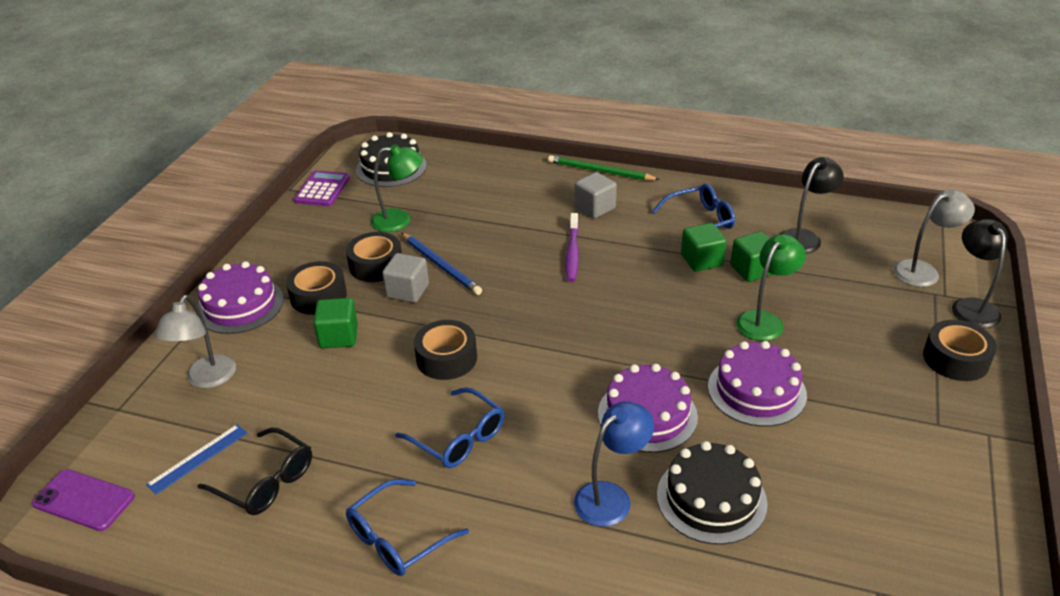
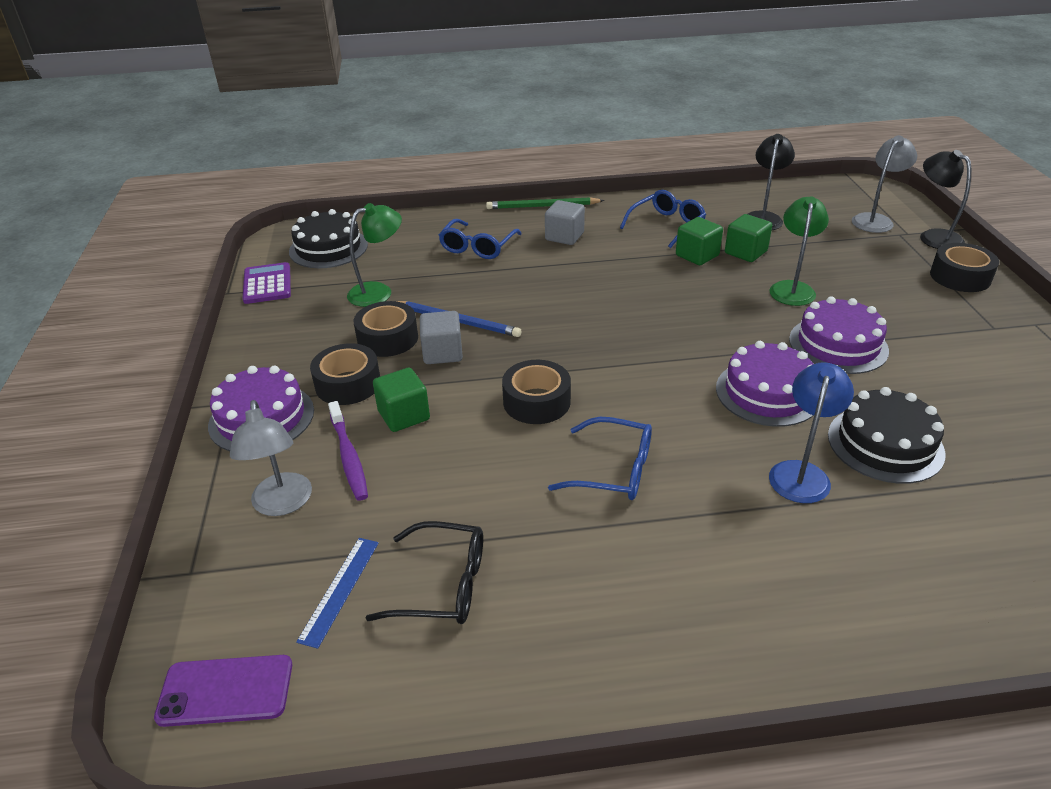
camera: 25 degrees left, 0 degrees up
(398, 538) = (636, 587): blue glasses -> blue glasses (477, 247)
(572, 253) = (577, 278): purple toothbrush -> purple toothbrush (349, 457)

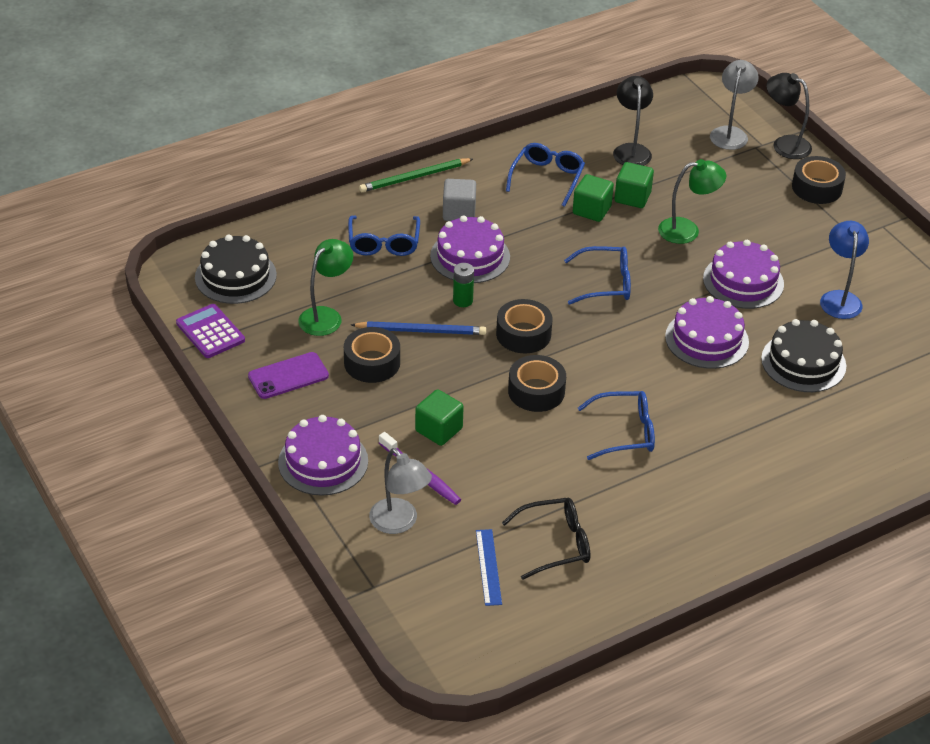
camera: 25 degrees left, 5 degrees up
(225, 691) = (462, 644): purple phone -> purple phone (288, 376)
(348, 384) = (371, 414): black tape -> black tape (523, 334)
(442, 353) = (430, 365): grey cube -> none
(517, 304) = (463, 301): none -> green battery
(550, 271) = (470, 256): none -> purple cake
(676, 317) = (606, 283): none -> blue glasses
(792, 288) = (687, 230): green lamp -> green lamp turned 90 degrees clockwise
(801, 473) = (754, 400): blue lamp -> blue lamp (839, 298)

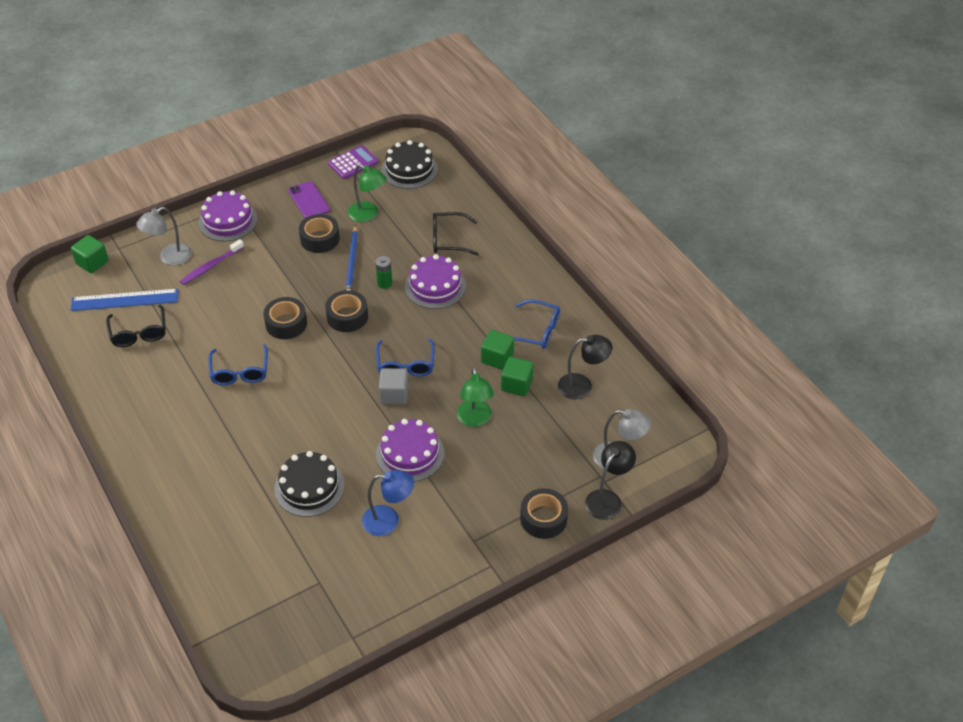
camera: 90 degrees right, 5 degrees up
(384, 243) = (448, 240): blue glasses -> black glasses
(414, 177) = (529, 253): green pencil -> none
(439, 430) = (252, 274): green cube -> green cube (92, 262)
(459, 212) = (487, 279): grey cube -> grey cube (394, 395)
(488, 567) = (124, 300): blue ruler -> blue ruler, size x1.65
(707, 339) = (339, 425): purple cake -> none

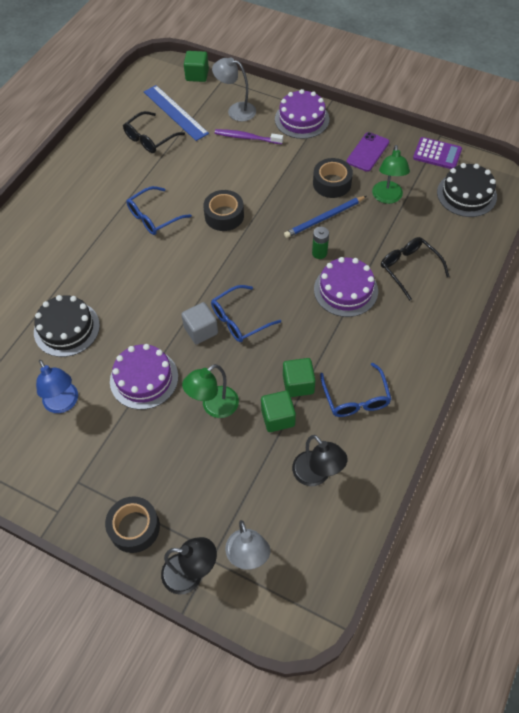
camera: 60 degrees right, 10 degrees up
(347, 316) = (262, 250): black tape -> none

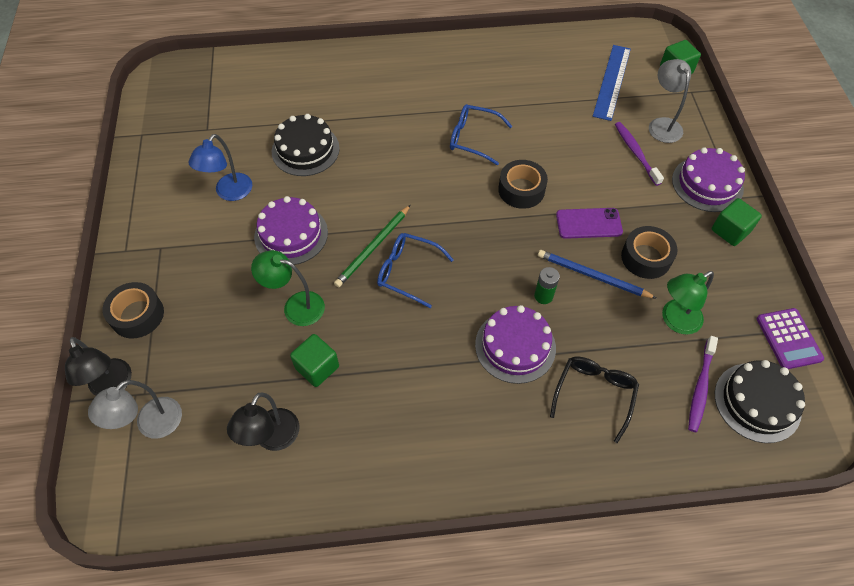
camera: 55 degrees right, 0 degrees up
(150, 139) = (561, 82): black glasses -> none
(201, 330) = (373, 248): grey cube -> green pencil
(298, 384) = (367, 364): green cube -> green cube (730, 231)
(356, 398) = (385, 428): blue glasses -> none
(367, 152) = (722, 267): purple phone -> purple phone (588, 223)
(440, 214) = (700, 387): none -> purple toothbrush

